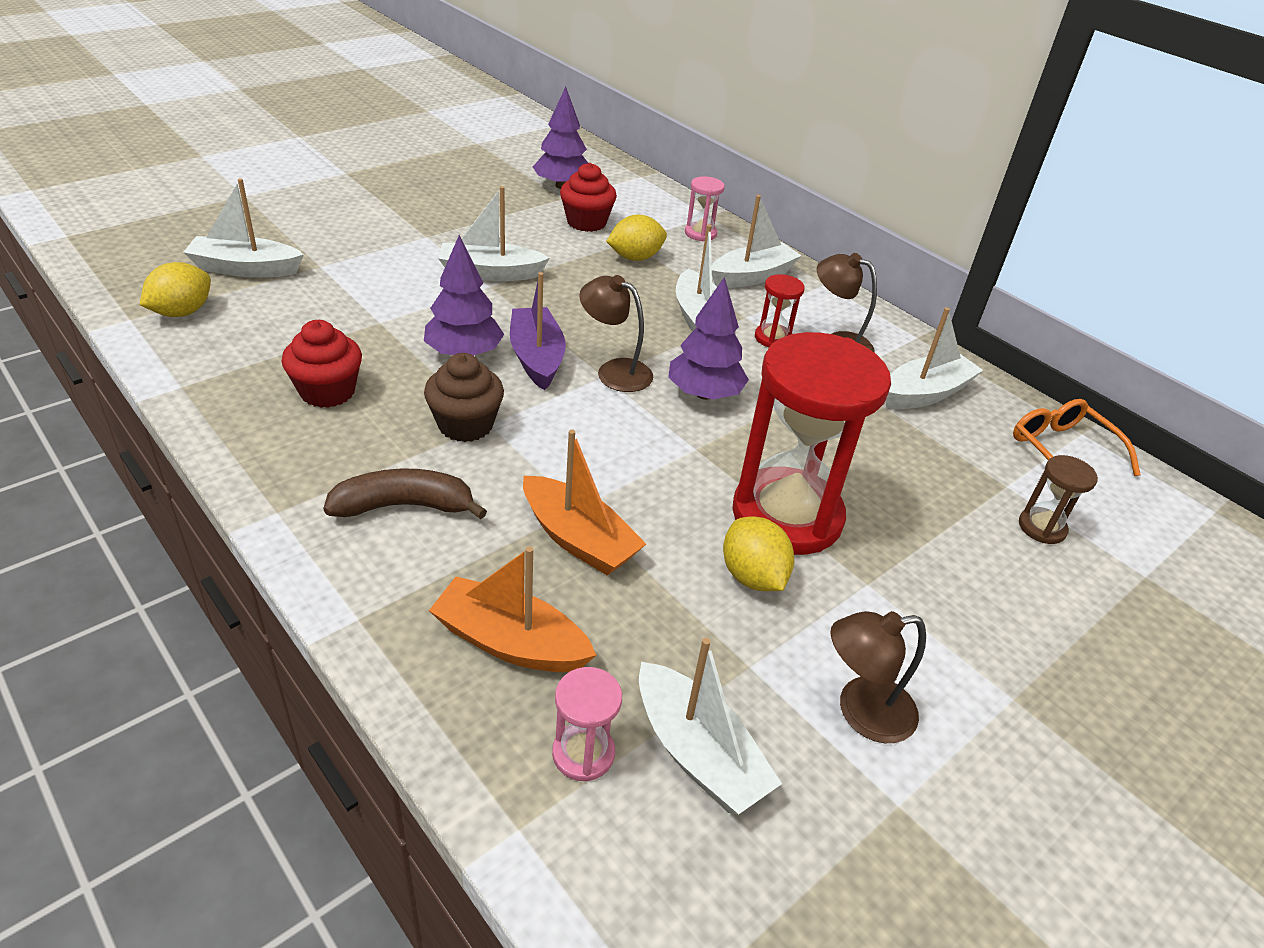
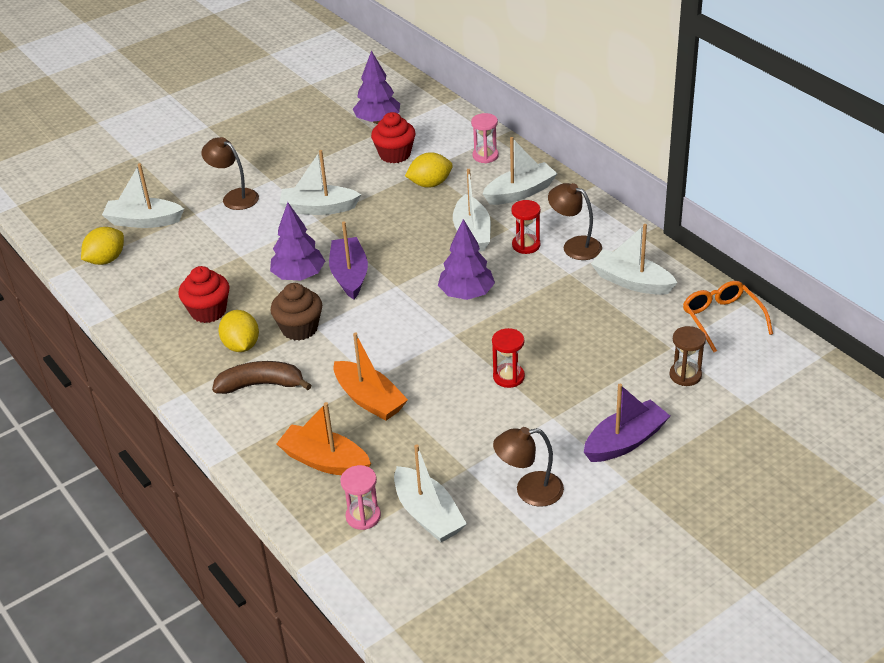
camera: 10 degrees right, 0 degrees up
(614, 371) = (404, 281): brown lamp -> brown lamp (234, 197)
(752, 576) = (478, 417): yellow lemon -> yellow lemon (241, 345)
(787, 515) = (508, 377): red hourglass -> red hourglass, size x0.43
(925, 393) = (632, 282): white boat -> white boat turned 120 degrees counterclockwise
(989, 629) = (625, 441): none -> purple boat

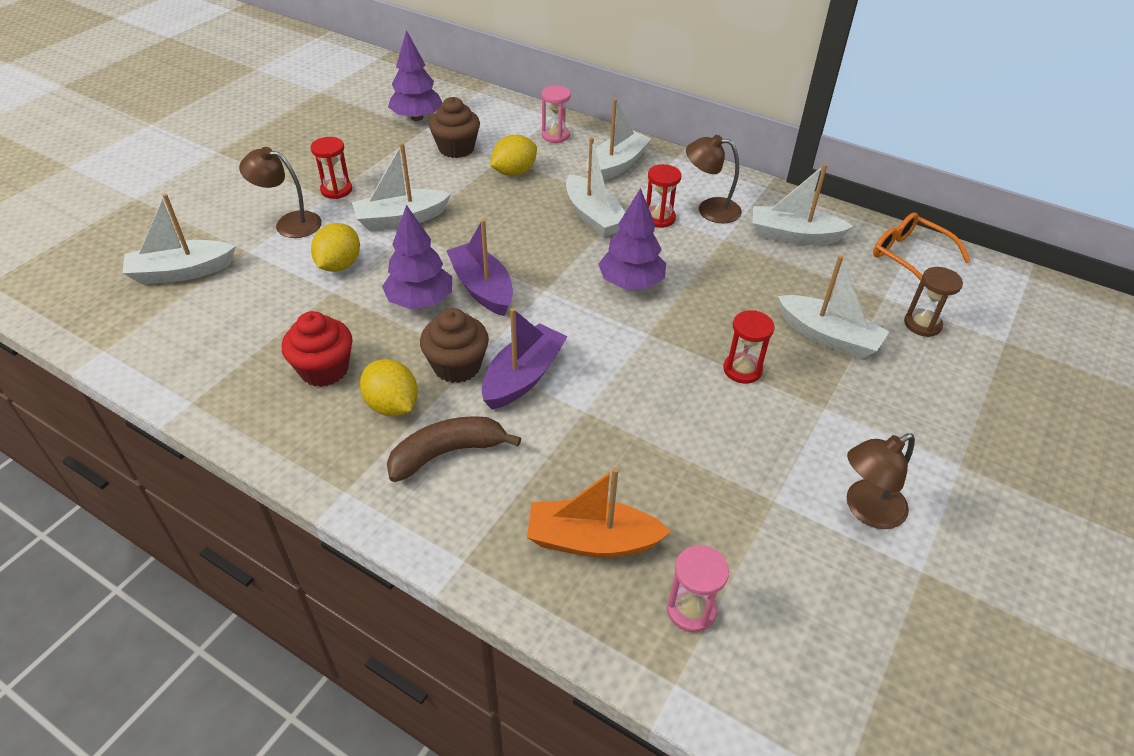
camera: 25 degrees left, 5 degrees up
(106, 260) = (148, 330): yellow lemon -> yellow lemon (339, 265)
(282, 175) = (336, 190): none -> red hourglass
(369, 399) = (598, 438): orange boat -> none
(395, 154) = (456, 148): red cupcake -> brown cupcake
(428, 514) = (771, 581): white boat -> white boat (828, 336)
(625, 441) = (922, 417): purple boat -> purple boat (523, 377)

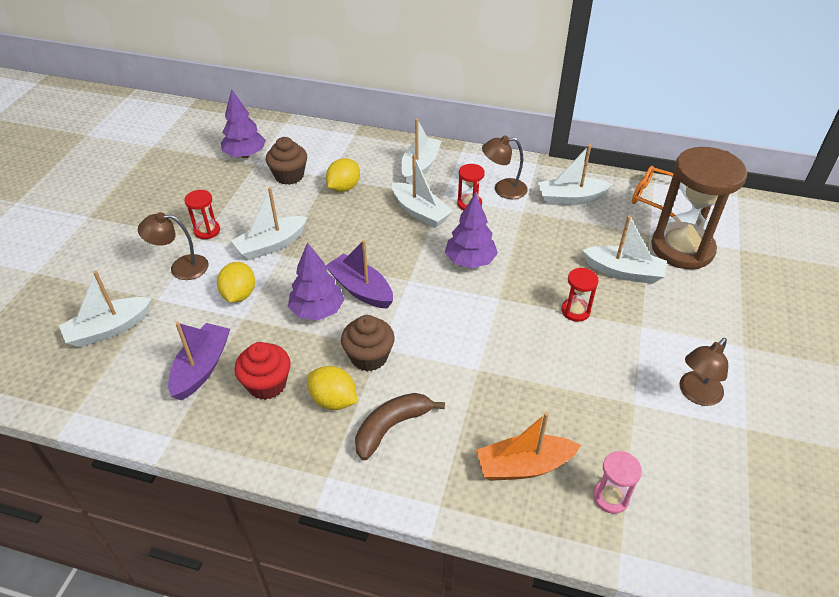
camera: 15 degrees left, 0 degrees up
(523, 377) = (422, 353): purple boat -> purple boat (202, 368)
(555, 135) = (363, 150): pink hourglass -> none
(922, 324) = (682, 248): brown hourglass -> brown hourglass, size x2.33

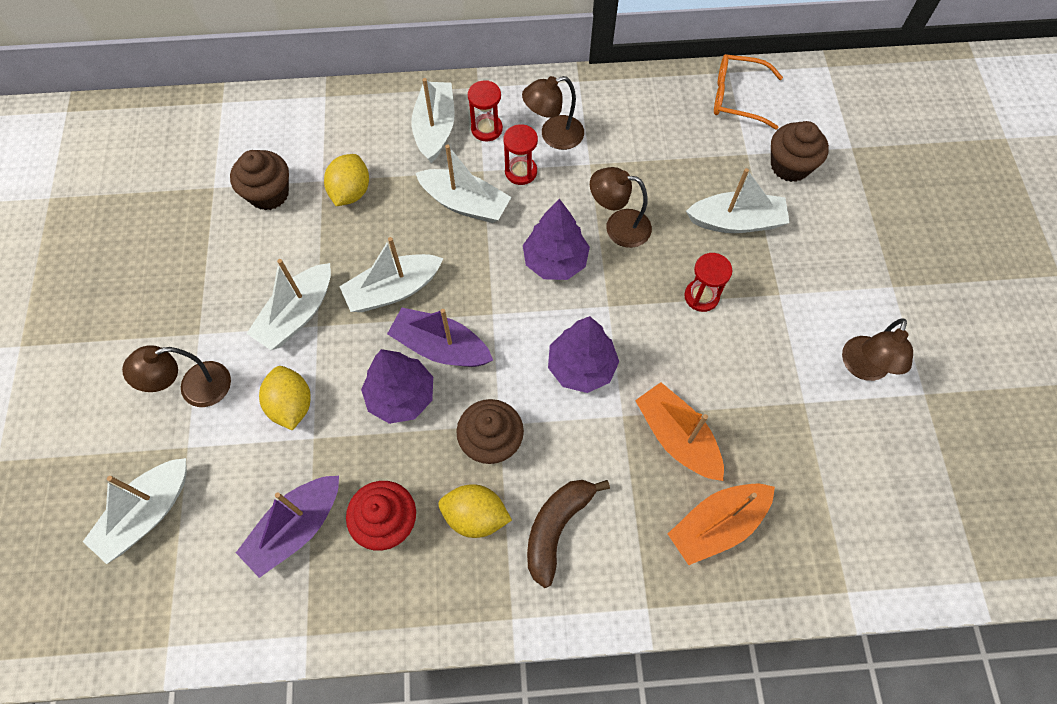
camera: 20 degrees left, 20 degrees up
(202, 368) = (296, 528): purple boat -> purple boat turned 135 degrees counterclockwise
(207, 231) = (200, 318): red hourglass -> red hourglass (486, 129)
(245, 155) = (191, 175): purple tree -> purple tree (581, 367)
(516, 396) = (677, 437): none -> orange boat
(528, 252) = (618, 226): none -> brown lamp
(570, 198) = (639, 126): white boat -> white boat (393, 290)
(610, 497) = (817, 530): pink hourglass -> none
(682, 248) = (790, 166): brown hourglass -> brown cupcake

